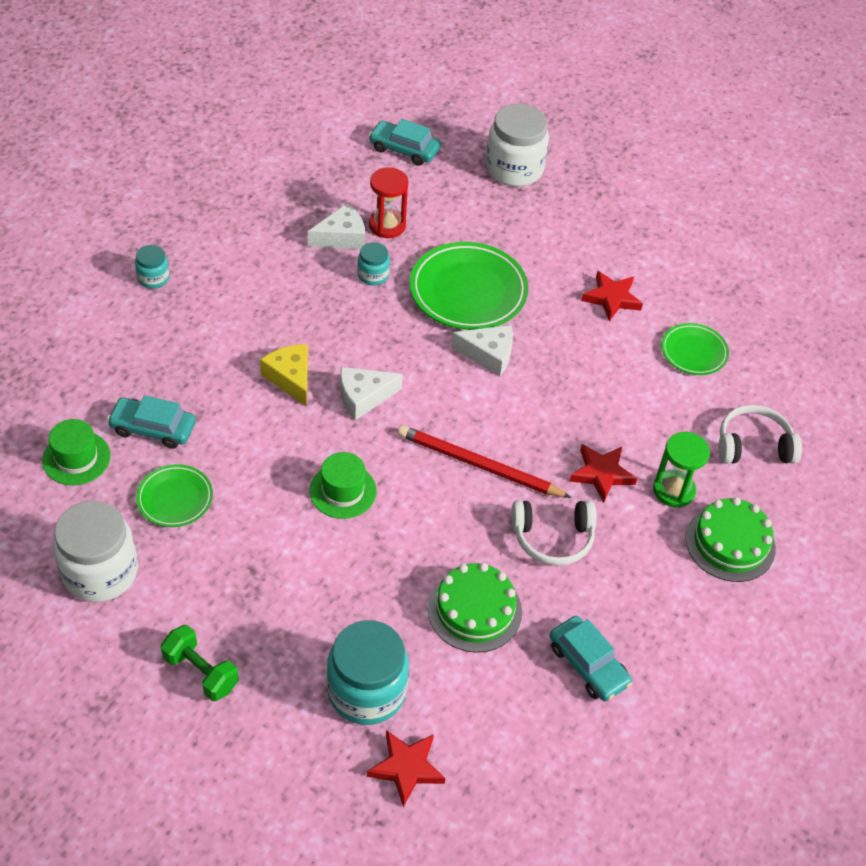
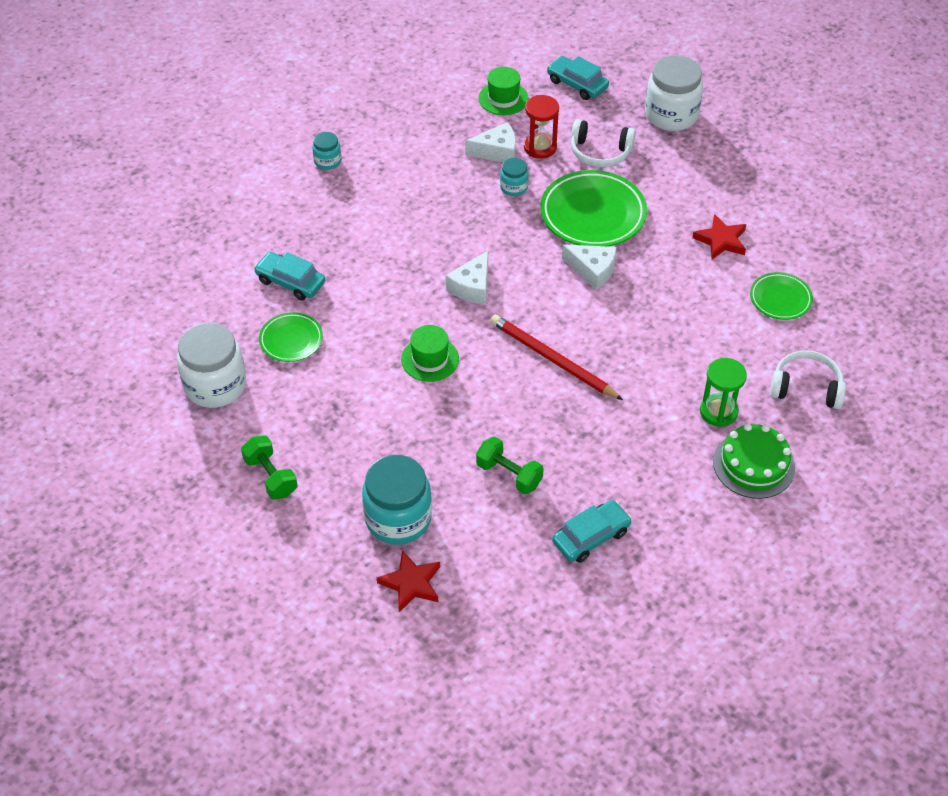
camera: 20 degrees right, 0 degrees up
(76, 458) = (223, 294): green hat -> green hat (503, 98)
(290, 378) = (416, 261): yellow cheese -> none
(363, 397) = (472, 287): white cheese -> white cheese turned 60 degrees counterclockwise
(475, 610) = (509, 474): green cake -> green dumbbell
(553, 538) = (596, 430): white headphones -> white headphones (600, 152)
(588, 664) = (591, 537): turquoise car -> turquoise car turned 105 degrees counterclockwise
(601, 474) = (658, 386): red star -> none

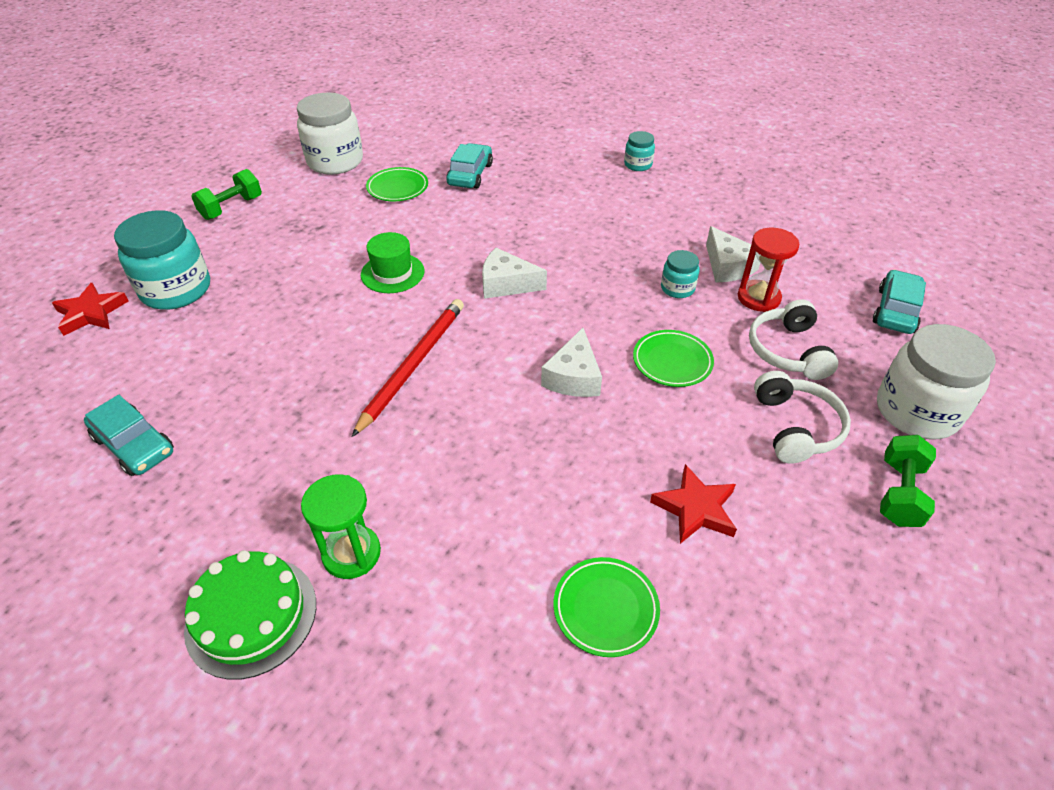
camera: 75 degrees right, 5 degrees down
(503, 98) = (818, 256): green hat -> none
(509, 474) = (233, 358): green dumbbell -> green dumbbell (899, 493)
(593, 214) = (672, 362): green plate -> green plate, size x0.56
(806, 387) = (420, 675): white headphones -> white headphones (796, 427)

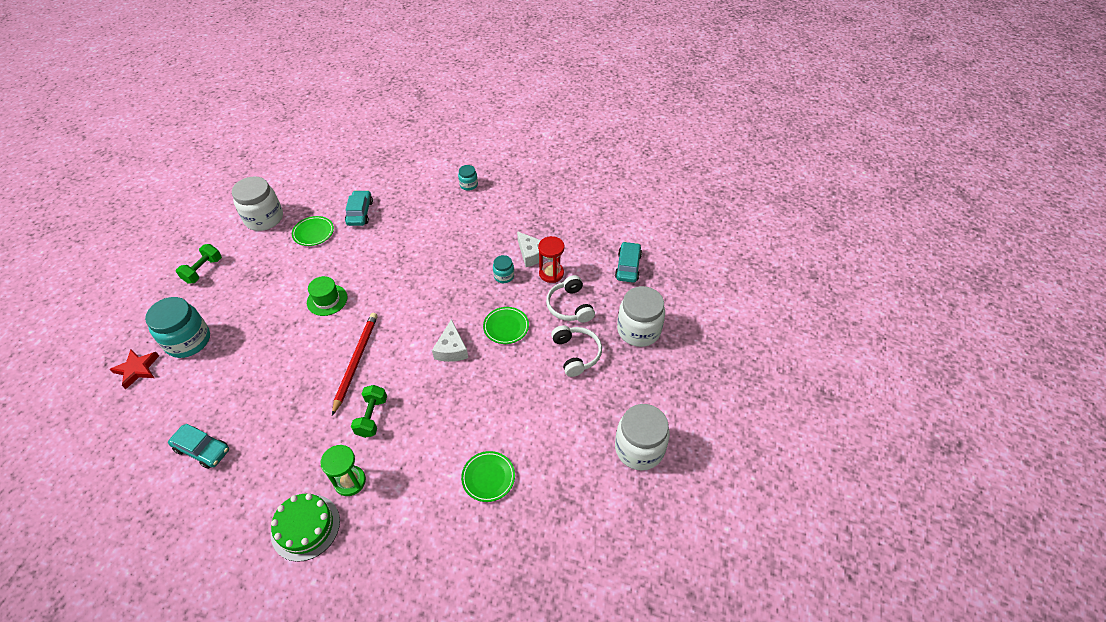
camera: 15 degrees left, 5 degrees up
(506, 284) = (400, 293): white cheese -> none
(695, 508) = (527, 413): red star -> none
(899, 493) = (630, 380): green dumbbell -> green dumbbell (372, 417)
(920, 626) = (639, 448): none -> white jar

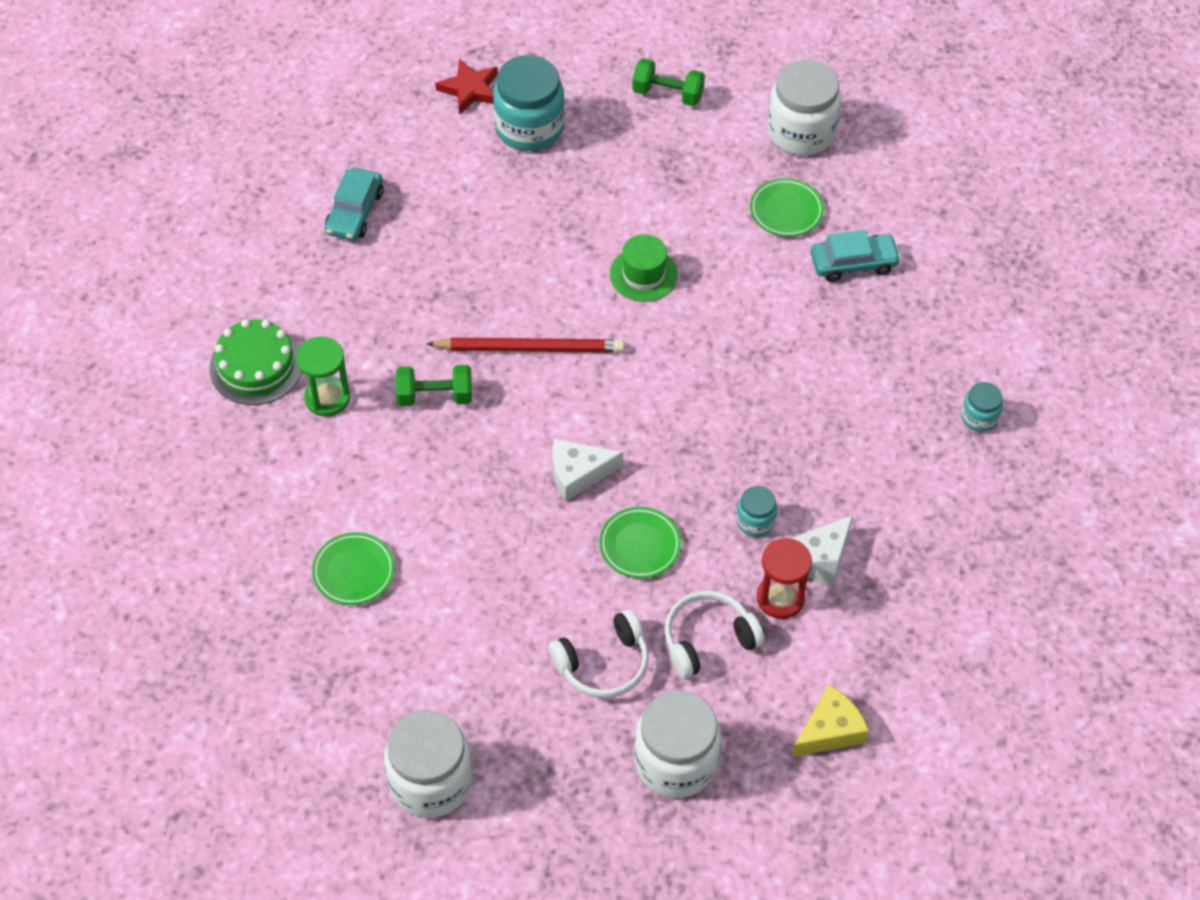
camera: 80 degrees right, 5 degrees up
(628, 266) = (830, 730): turquoise car -> yellow cheese

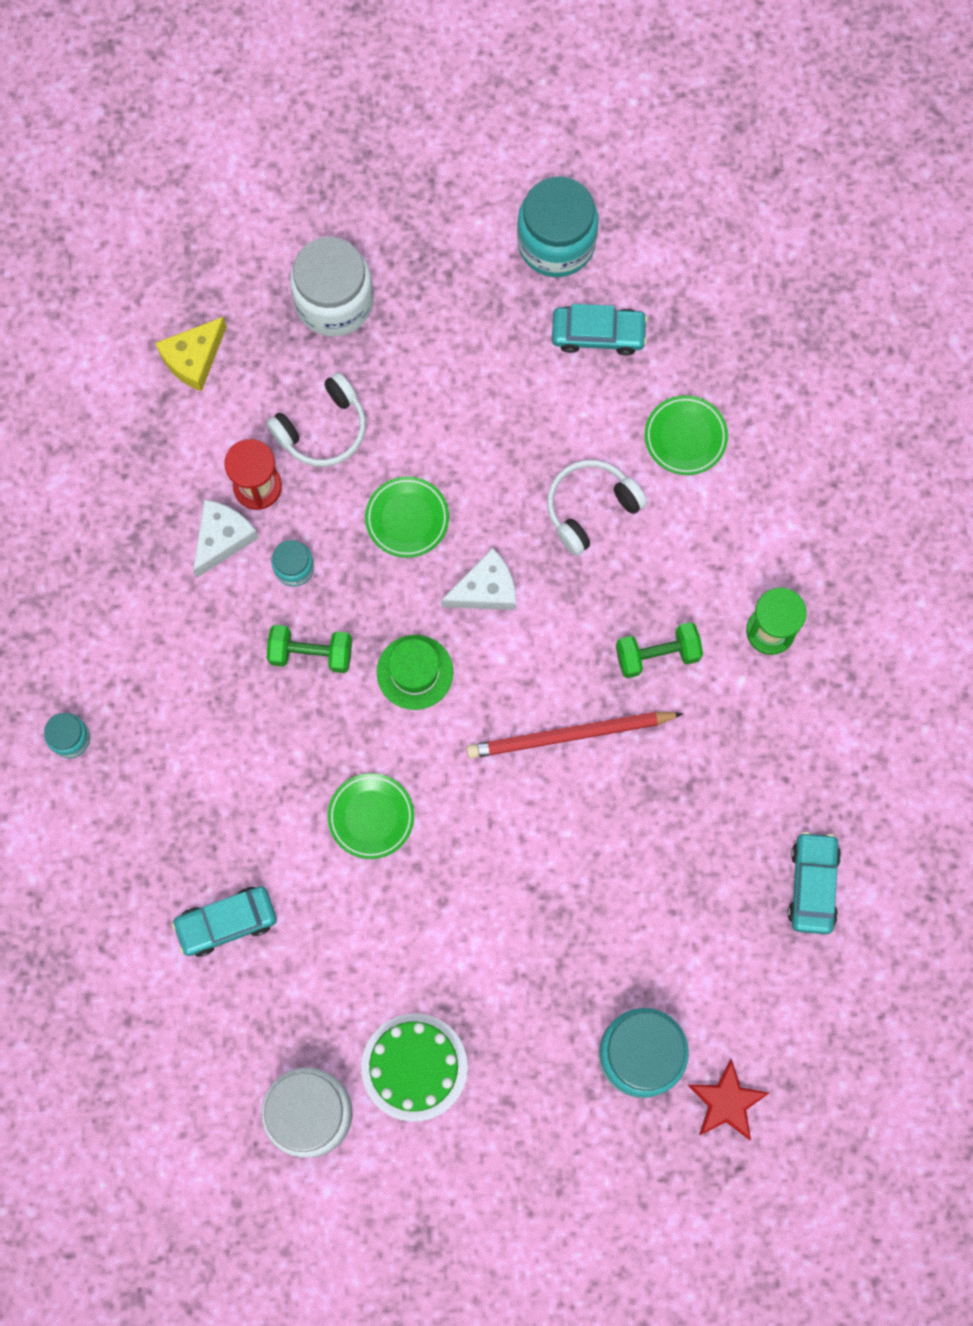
camera: 170 degrees right, 20 degrees up
(256, 366) = (858, 656): green cake -> green cake (414, 1067)
(412, 682) = (598, 334): none -> turquoise car
(430, 781) = (556, 243): white jar -> turquoise jar
(603, 664) = (419, 385): white headphones -> white headphones (590, 508)
(643, 274) = (463, 860): green hat -> green hat (415, 672)
(667, 94) = (482, 1143): green dumbbell -> green dumbbell (311, 653)
(786, 211) = (313, 985): green plate -> green plate (371, 817)

